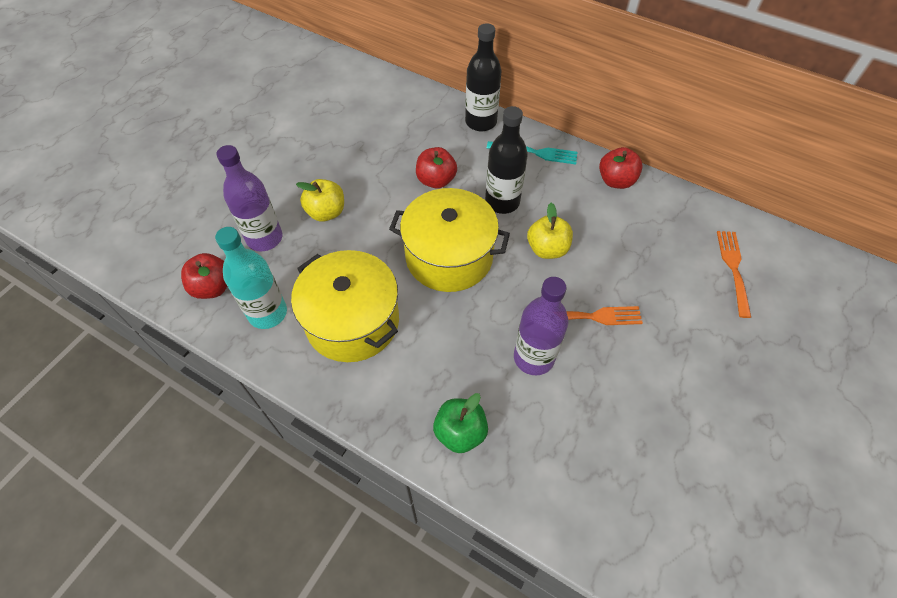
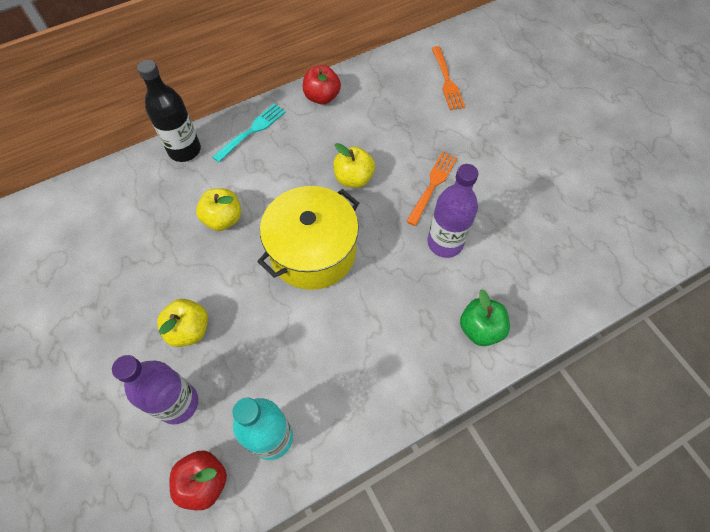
camera: 60 degrees left, 5 degrees up
(352, 321) = (329, 363): yellow pot -> none
(436, 180) = (223, 219): red apple -> yellow apple
(502, 202) = (285, 183): black bottle -> none
(734, 269) = (446, 80): orange fork -> orange fork turned 135 degrees counterclockwise

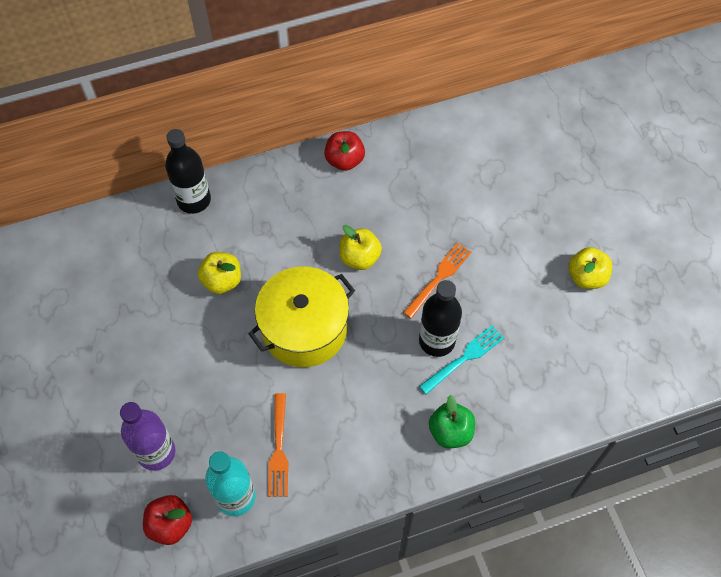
camera: 10 degrees right, 0 degrees up
(189, 330) = (175, 386): yellow apple -> yellow apple (586, 277)
(251, 131) = (265, 189): turquoise fork -> turquoise fork (464, 358)
(445, 243) = (437, 341): purple bottle -> black bottle
(446, 80) = (482, 160): orange fork -> orange fork (278, 448)

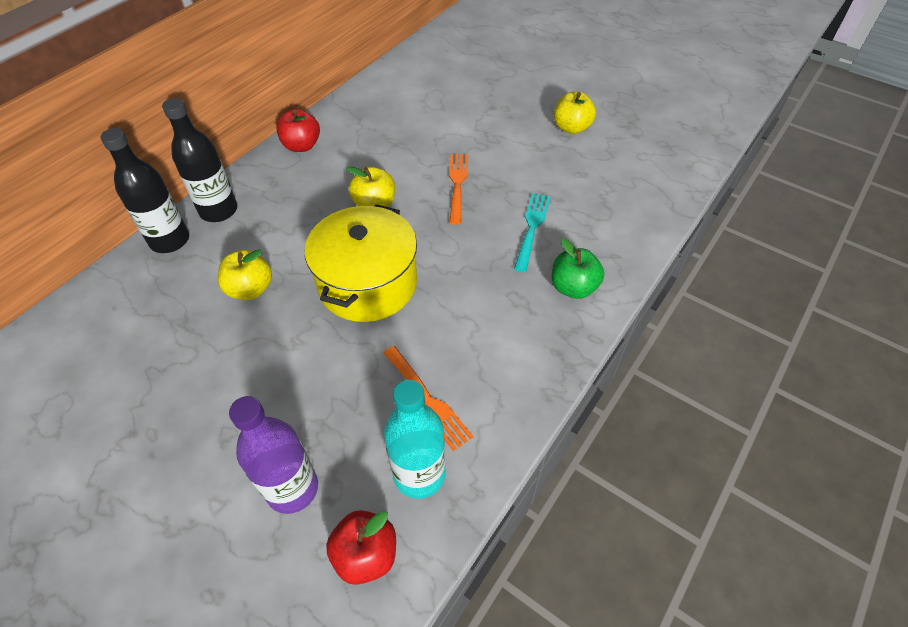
camera: 35 degrees left, 10 degrees down
(437, 341) = (497, 228): black bottle -> black bottle (219, 210)

